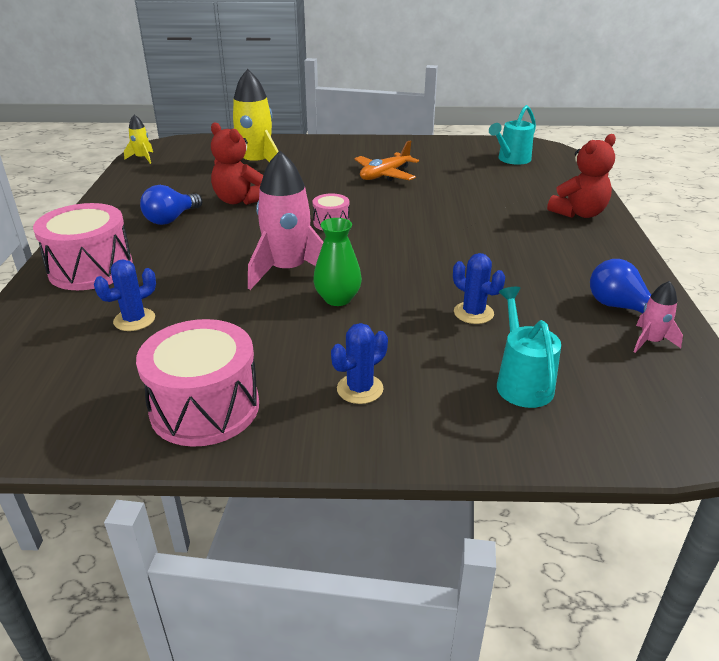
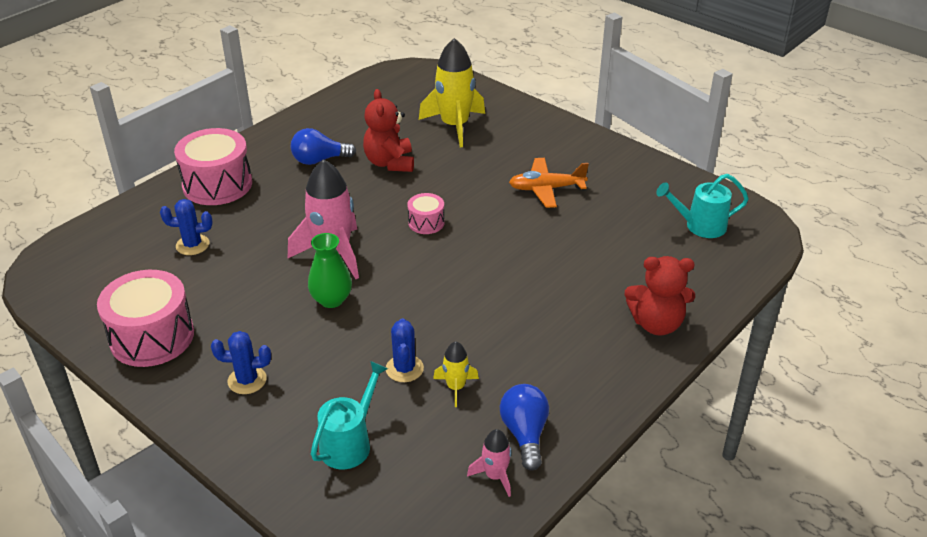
camera: 40 degrees right, 5 degrees up
(142, 158) = (377, 79): yellow rocket -> yellow rocket (456, 387)

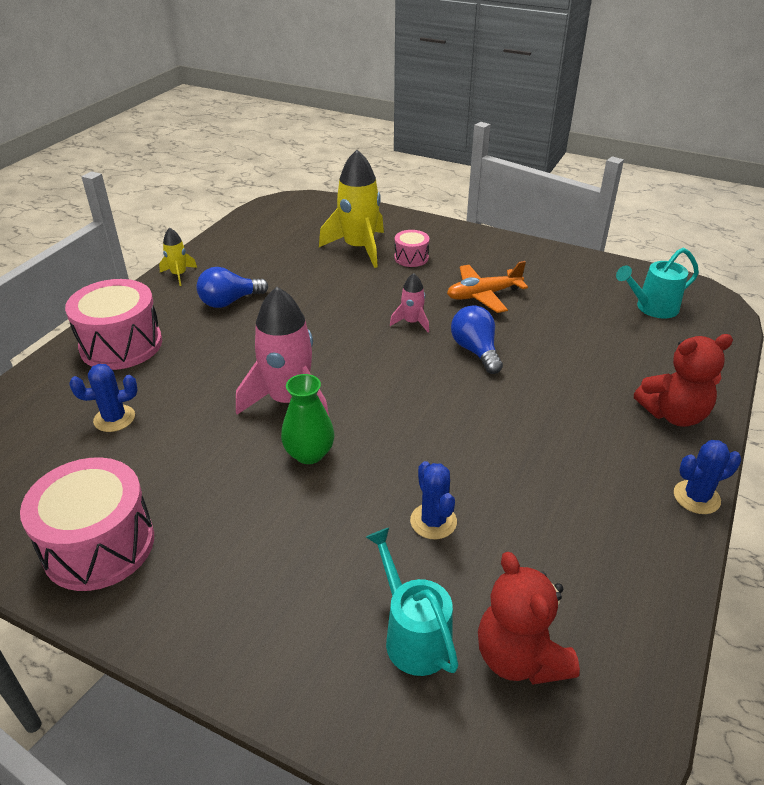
camera: 15 degrees left, 0 degrees up
(247, 380) = (246, 578): blue cactus -> blue cactus (696, 497)
(350, 442) = (412, 635): turquoise watering can -> turquoise watering can turned 45 degrees counterclockwise
(390, 163) = (308, 293): red teddy bear -> red teddy bear (520, 657)
(426, 223) = (376, 349): pink drum -> pink drum (411, 258)
(456, 387) = (504, 532): yellow rocket -> yellow rocket (179, 275)
(495, 476) = (609, 638): pink rocket -> pink rocket (412, 322)
(525, 434) = (612, 574): blue light bulb -> blue light bulb (475, 351)

